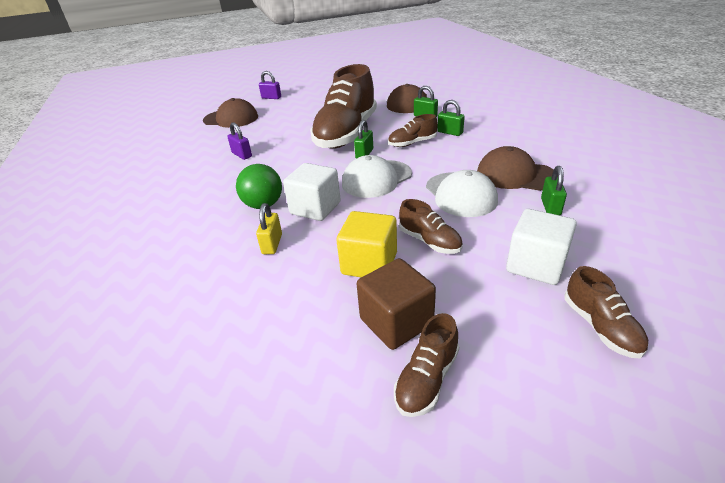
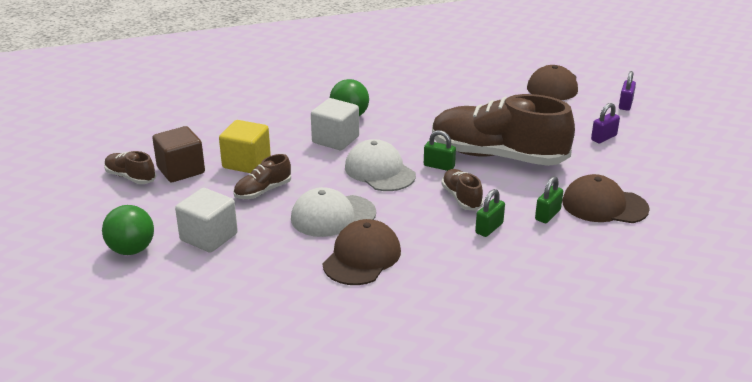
camera: 90 degrees right, 5 degrees down
(242, 155) = (453, 99): purple padlock -> purple padlock (603, 138)
(272, 244) = (289, 123): yellow padlock -> none
(550, 207) = (290, 265): green padlock -> none
(600, 327) = (131, 250): brown shoe -> green ball

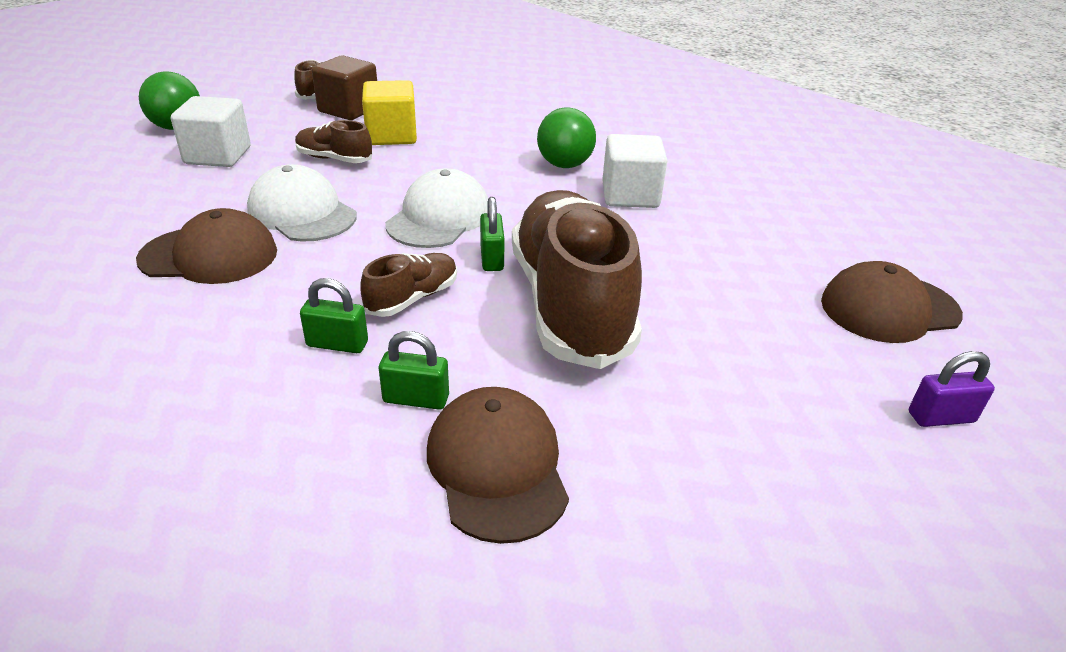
camera: 60 degrees right, 5 degrees up
(335, 140) = (494, 170): white cube -> white cube (630, 195)
(603, 138) = (763, 413): purple padlock -> none

